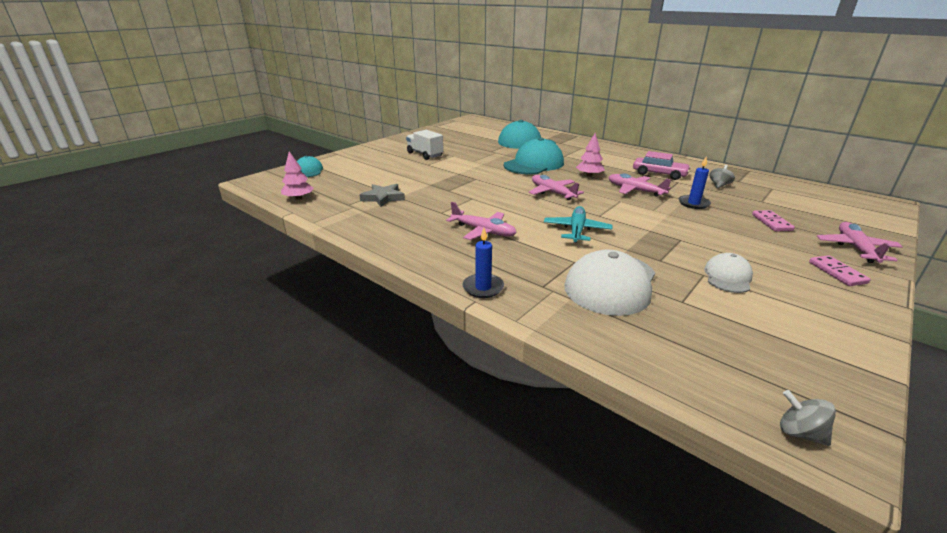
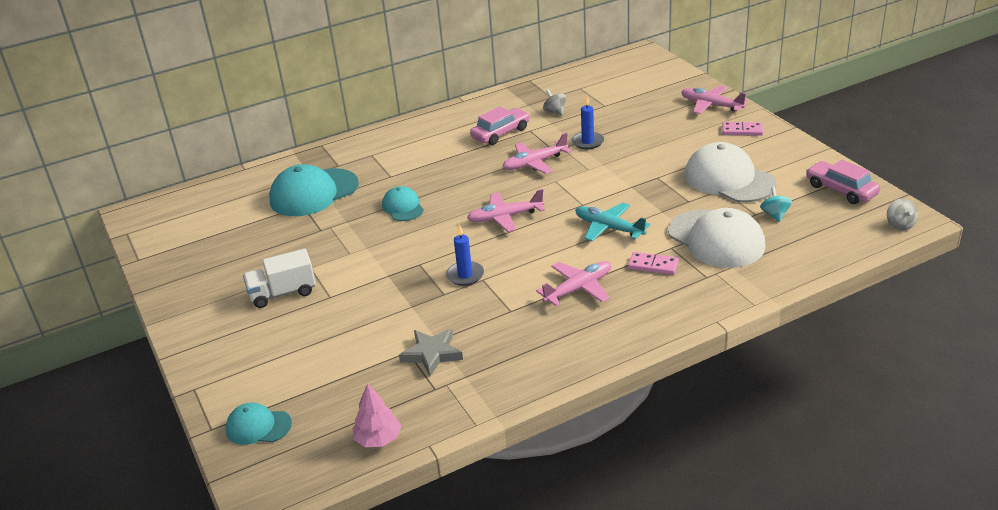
camera: 65 degrees left, 5 degrees up
(483, 287) = (696, 312): blue candle -> blue candle (465, 275)
(534, 164) = (403, 207): turquoise cap -> turquoise cap, size x0.54
(589, 175) = (471, 178): pink tree -> none
(695, 314) = (775, 215): none -> turquoise spinning top
(727, 277) = (729, 179): white cap -> white cap, size x1.84
(771, 222) = (649, 120): pink domino -> pink domino (653, 265)
(799, 432) = (900, 225): grey spinning top -> grey spinning top turned 75 degrees counterclockwise
(816, 361) = (841, 190): none -> pink car

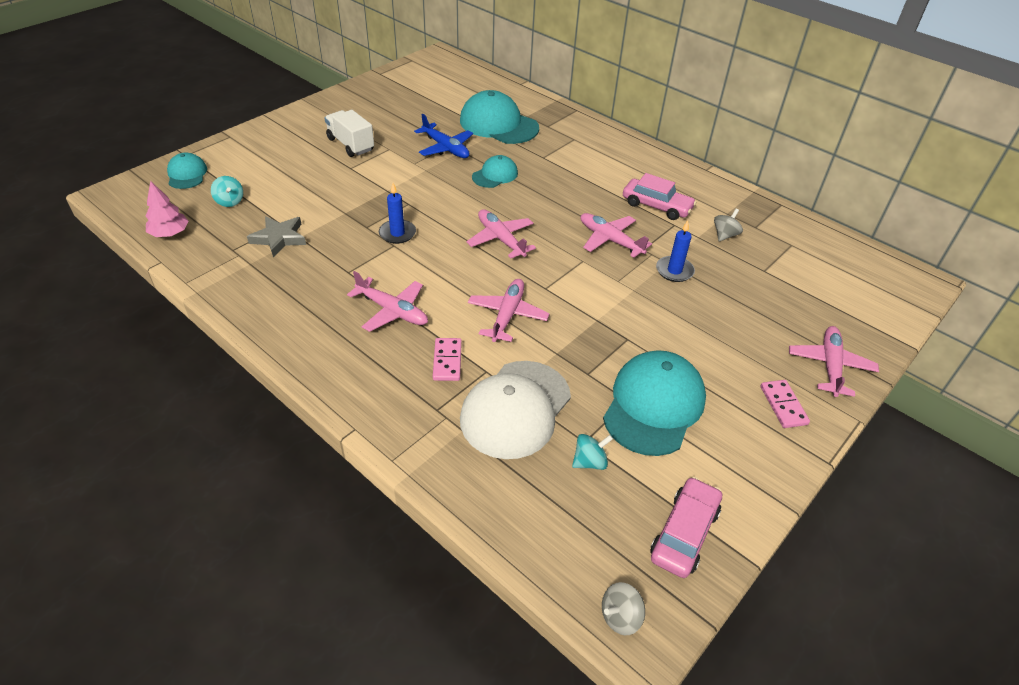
camera: 65 degrees right, 10 degrees up
(334, 230) = (445, 148): none -> blue plane
(340, 390) = (230, 201): none -> turquoise spinning top
(609, 228) = (507, 315): turquoise plane -> pink plane
(729, 179) = (653, 405): white cap -> turquoise cap

